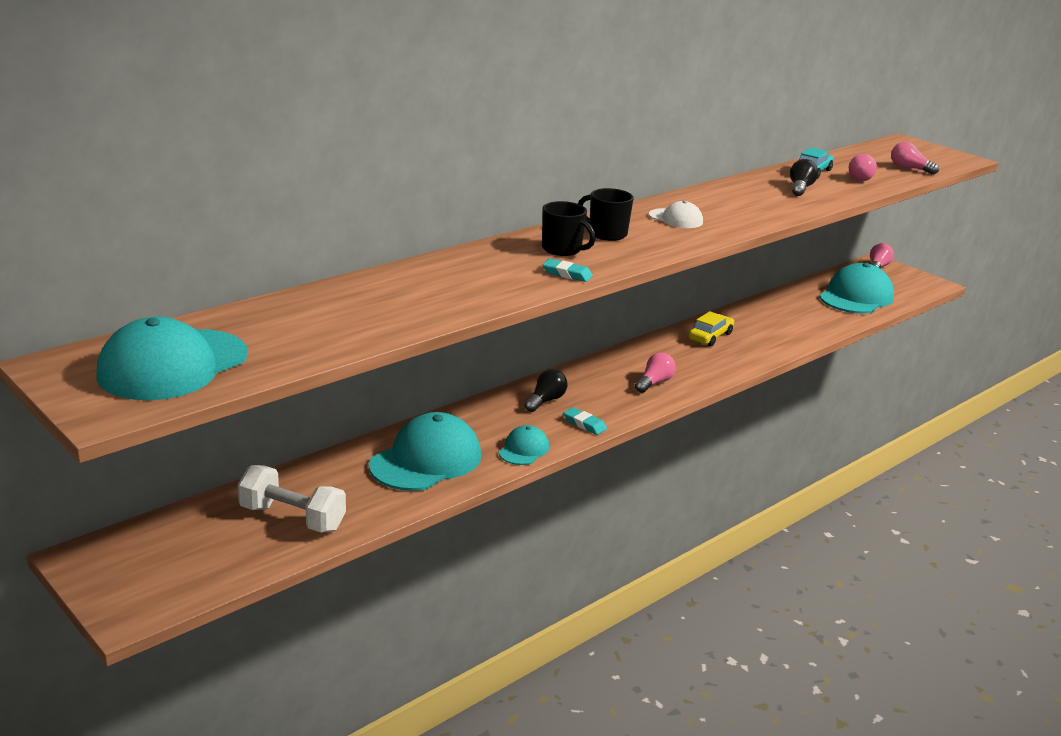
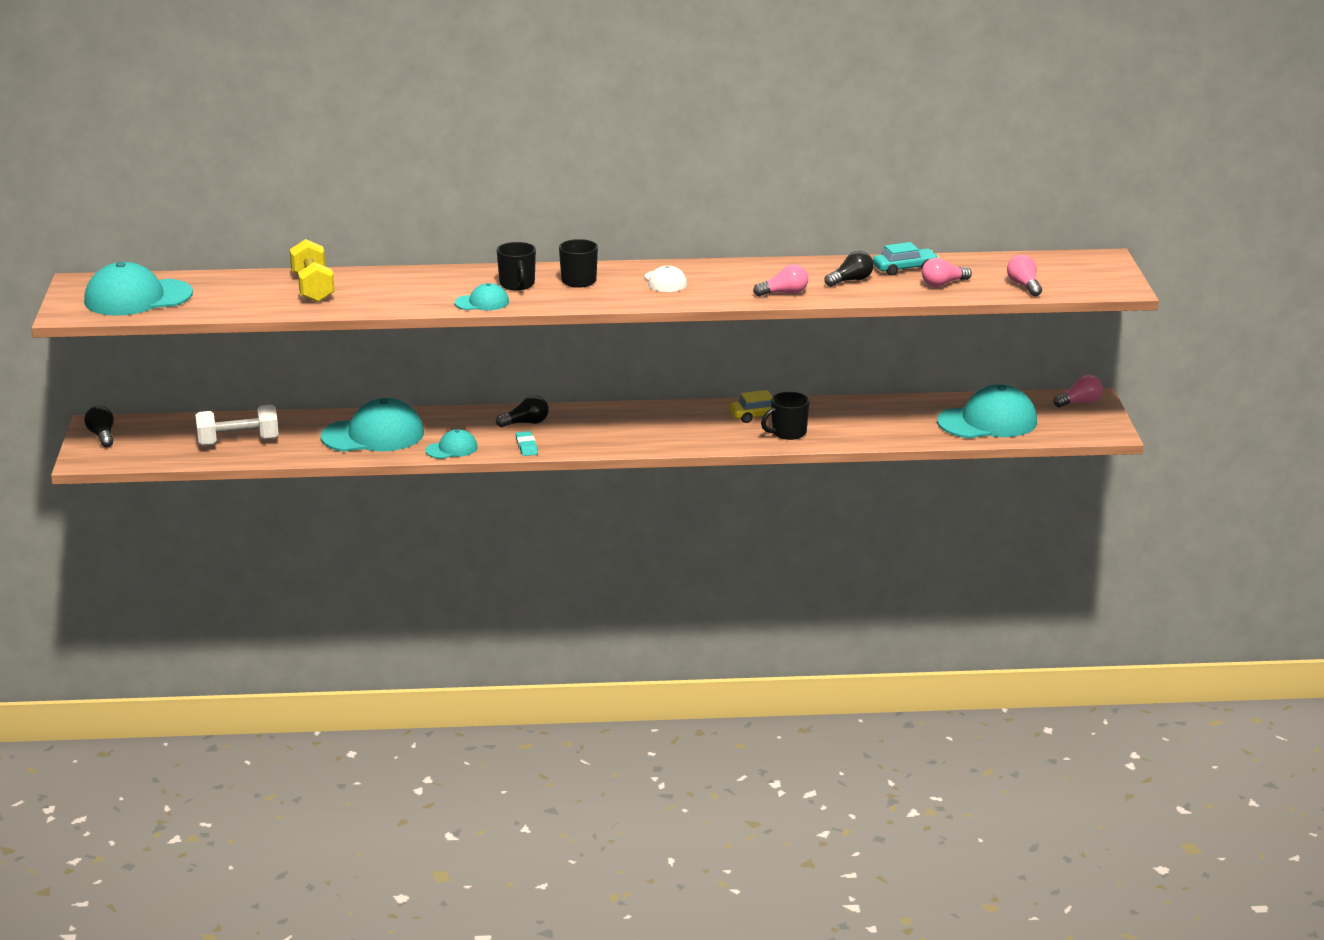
camera: 40 degrees right, 0 degrees up
(108, 570) = (102, 436): none -> black light bulb
(292, 518) = (238, 442): white dumbbell -> white dumbbell turned 75 degrees counterclockwise
(368, 300) = (313, 288): none -> yellow dumbbell
(567, 274) = (482, 302): turquoise eraser -> turquoise cap
(654, 383) = (638, 435): pink light bulb -> pink light bulb (784, 293)
(754, 345) = (788, 433): none -> black mug

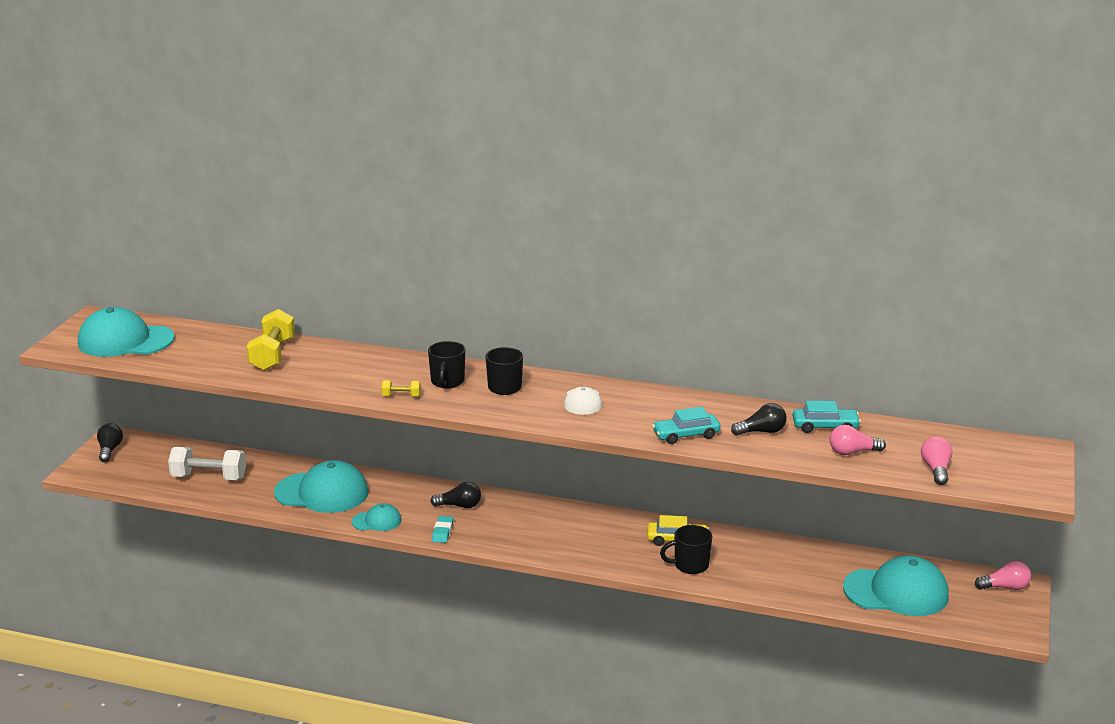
camera: 20 degrees right, 0 degrees up
(482, 302) = (401, 396): turquoise cap -> yellow dumbbell
(784, 293) = (686, 435): pink light bulb -> turquoise car

